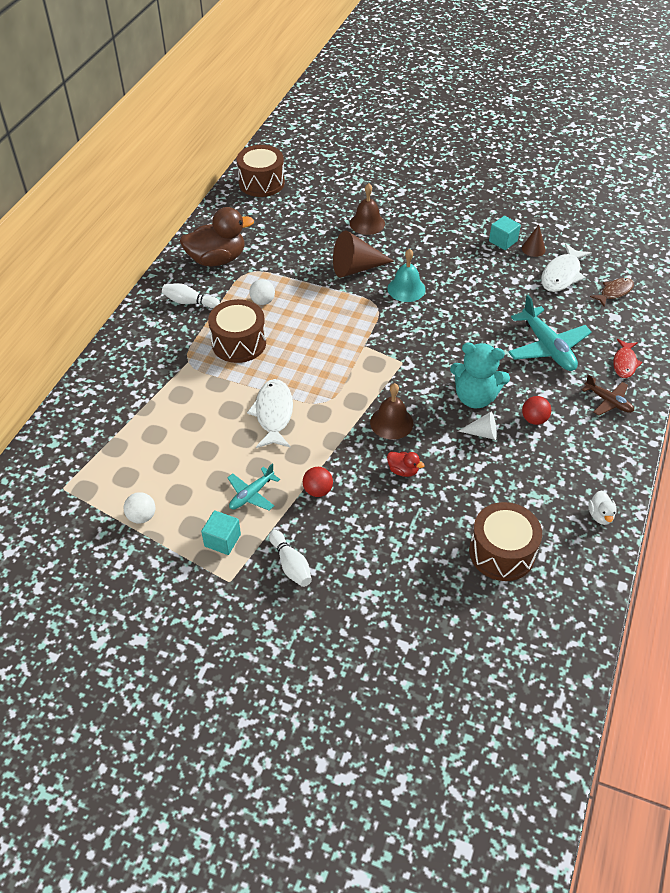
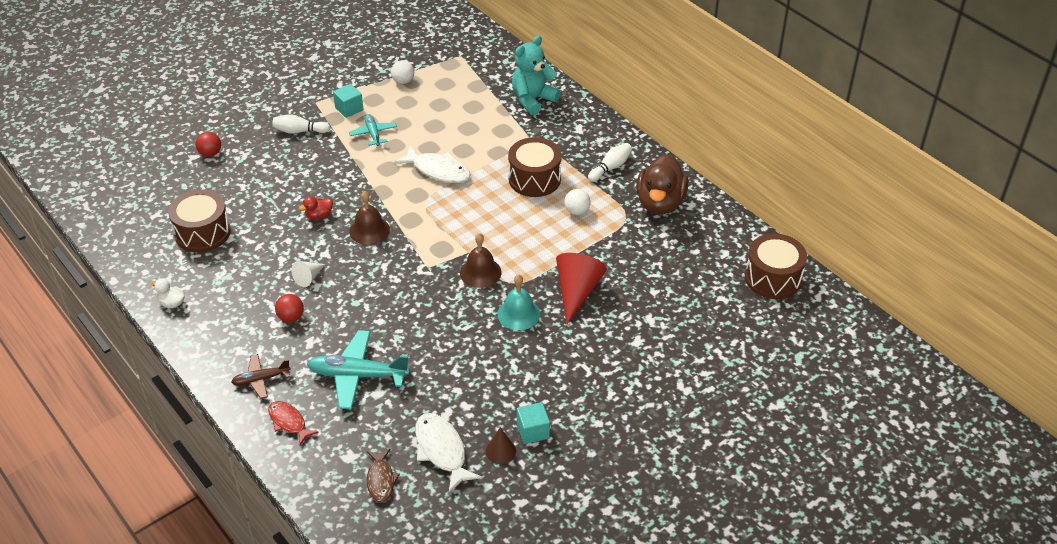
camera: 120 degrees right, 5 degrees down
(318, 490) = (345, 165): red ball -> red ball (210, 153)
(356, 268) = (577, 291): brown cone -> red cone
(367, 223) = (643, 331): brown bell -> brown bell (480, 272)
(475, 397) = (348, 293): turquoise teddy bear -> turquoise teddy bear (533, 100)

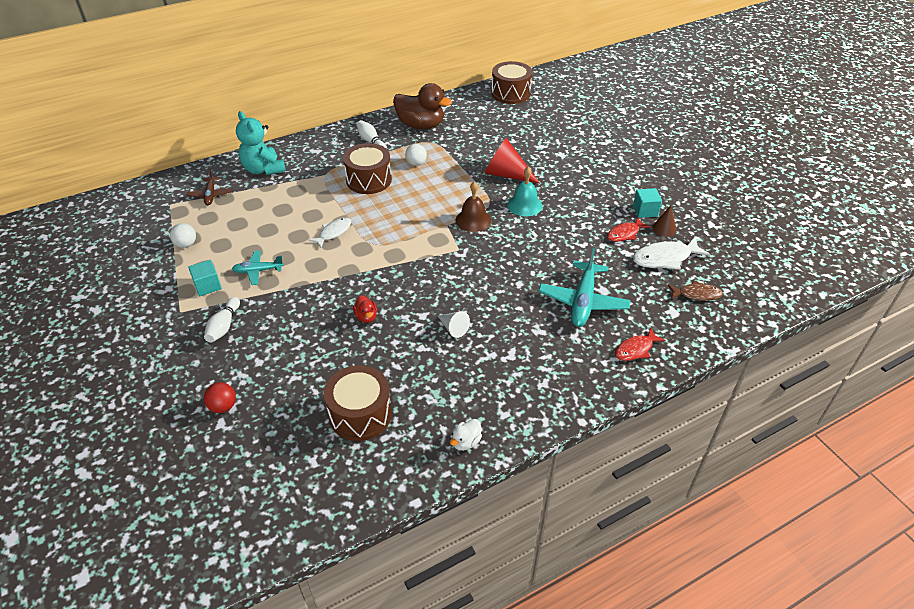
camera: 80 degrees left, 0 degrees up
(261, 379) = (583, 368): brown plane -> brown plane (210, 195)
(291, 317) = (504, 343): red ball -> none
(369, 230) = (399, 282): brown bell -> none
(438, 170) = (333, 232): white fish -> white fish, size x0.65
(481, 410) = (624, 234): none -> red fish

